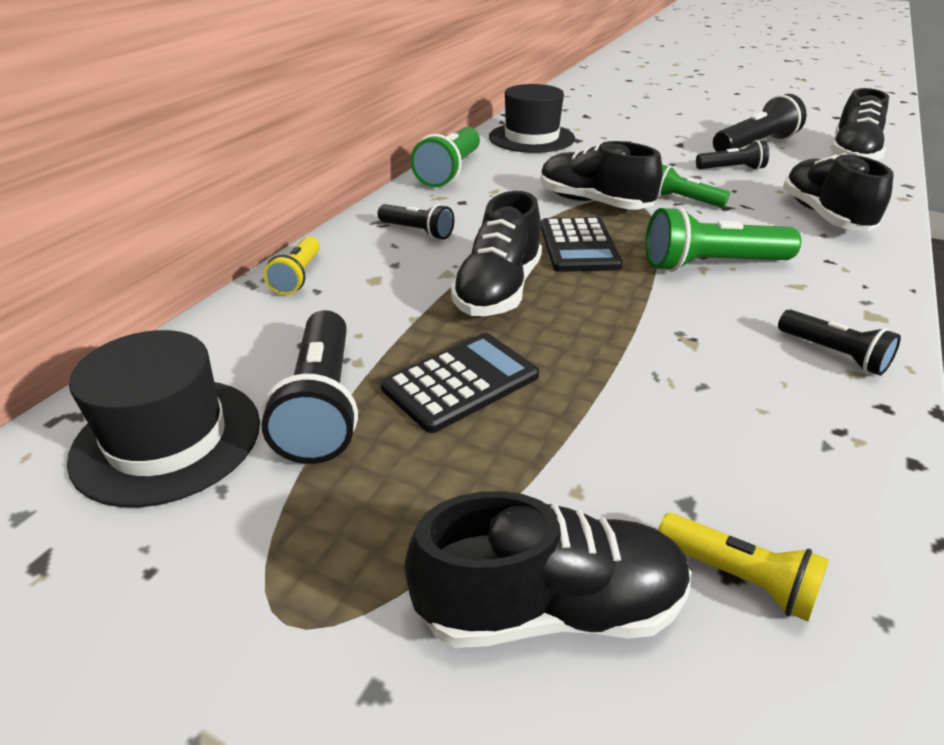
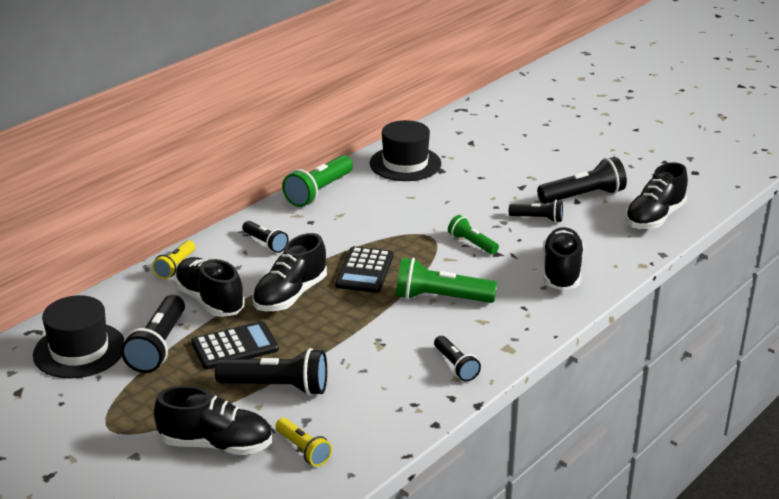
camera: 15 degrees right, 5 degrees down
(584, 444) = (277, 387): none -> black flashlight
(594, 203) = (403, 236): black shoe -> black shoe (210, 301)

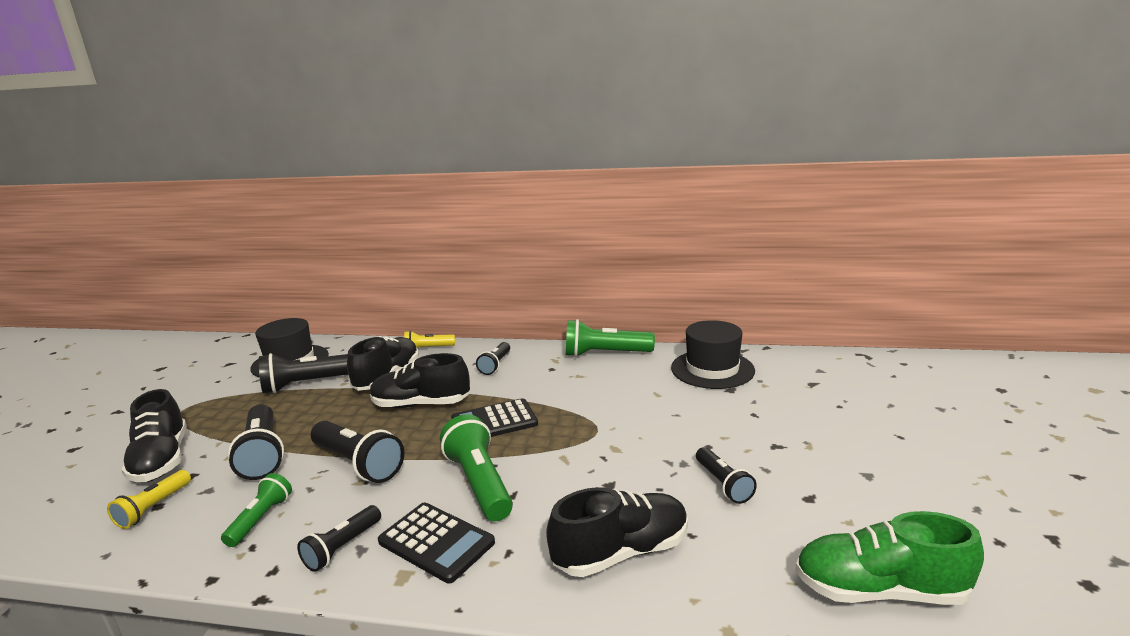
camera: 60 degrees right, 10 degrees down
(235, 346) = (322, 412): black calculator -> black calculator (436, 542)
(471, 243) = (611, 460): green flashlight -> green flashlight (261, 519)
(583, 196) = (829, 498): black flashlight -> black flashlight (358, 464)
(654, 217) = (879, 590): black shoe -> green shoe

